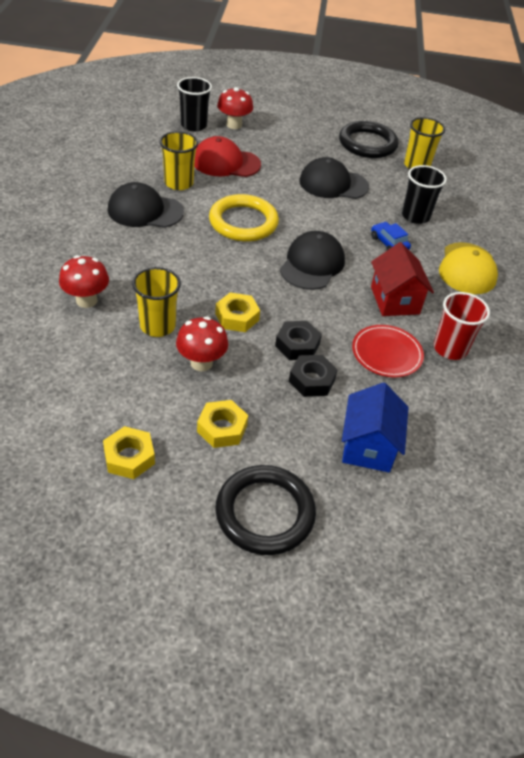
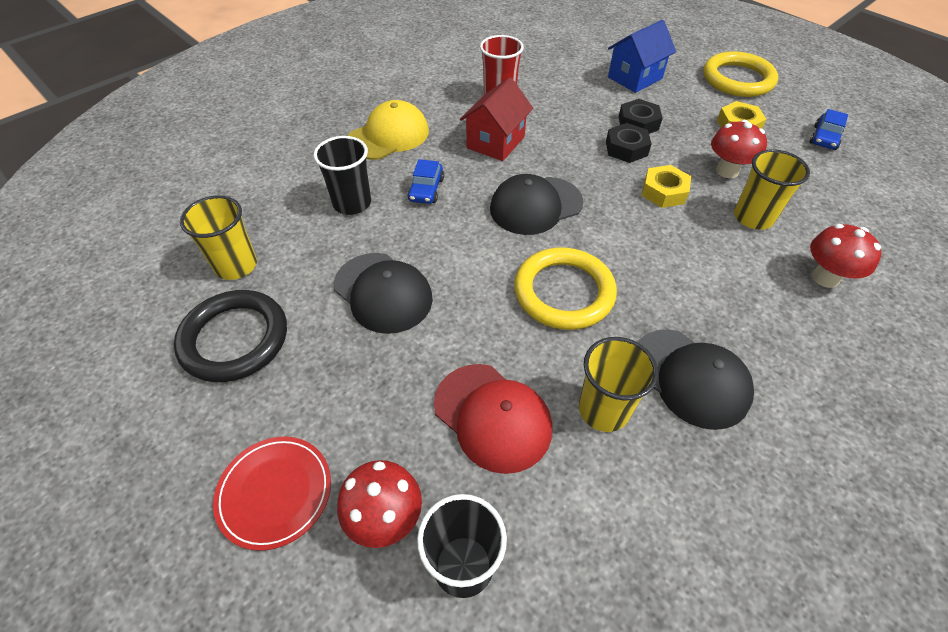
camera: 135 degrees left, 5 degrees up
(129, 457) = (824, 138): yellow nut -> blue car
(265, 513) = (737, 79): black ring -> yellow ring
(386, 353) = (555, 113): red plate -> red plate (275, 493)

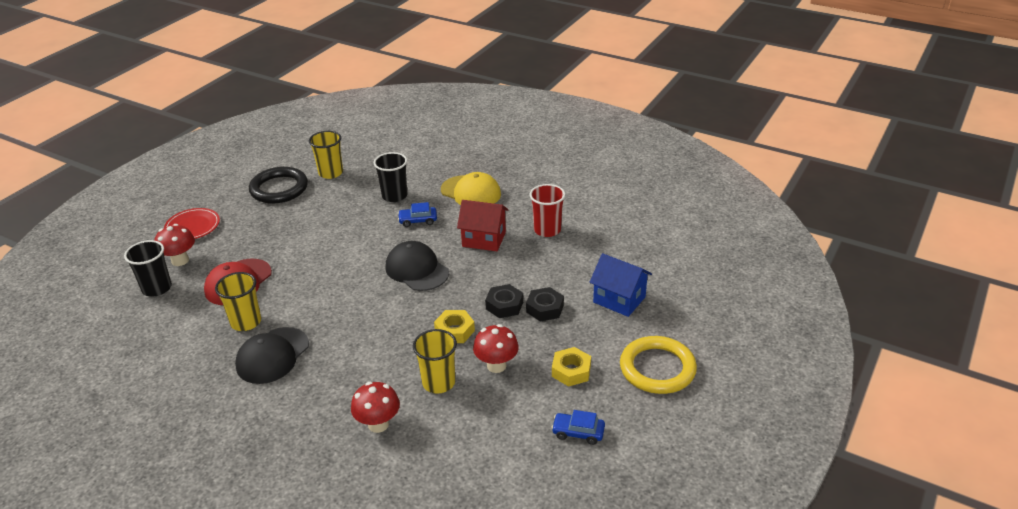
camera: 75 degrees right, 15 degrees down
(383, 292) = (320, 226): black cap -> none
(564, 292) = (335, 294): yellow ring -> none

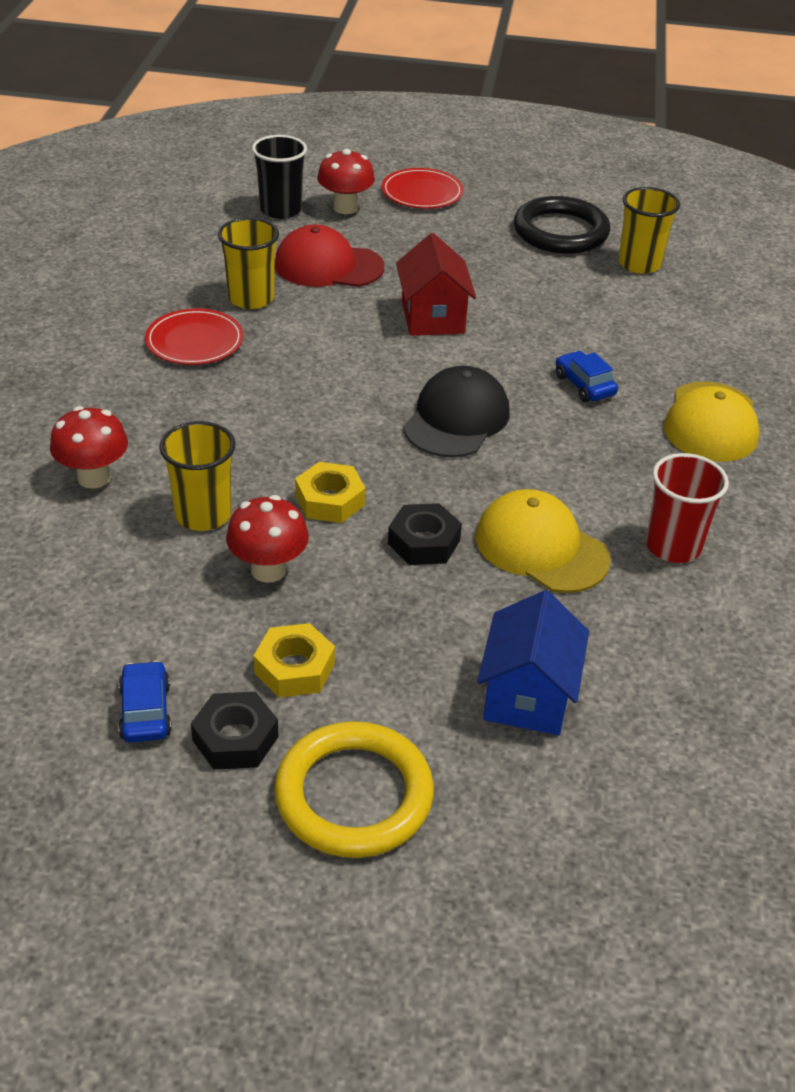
camera: 65 degrees right, 5 degrees up
(272, 355) = (194, 341): black cap -> red plate
(394, 196) = (631, 342): black cup -> none
(484, 239) = (587, 472): red house -> red house (433, 317)
(528, 269) = (541, 547): none -> yellow cap
(545, 308) = (443, 595): black nut -> black nut (235, 738)

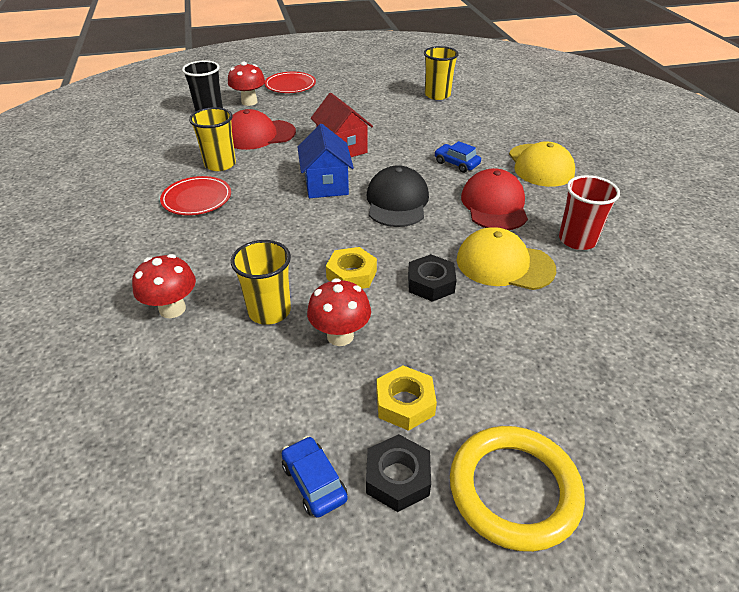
camera: 20 degrees left, 0 degrees up
(527, 696) = (571, 366): blue house -> blue house (326, 185)
(560, 232) = (383, 88): black ring -> none
(592, 462) = (494, 205): none -> red cap

